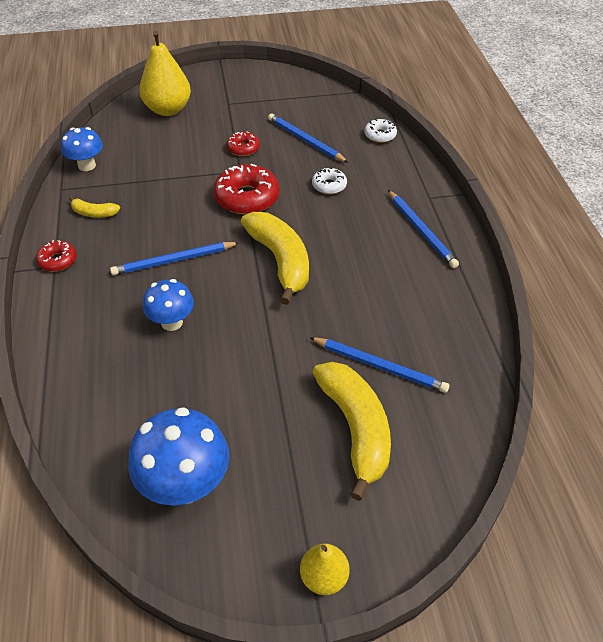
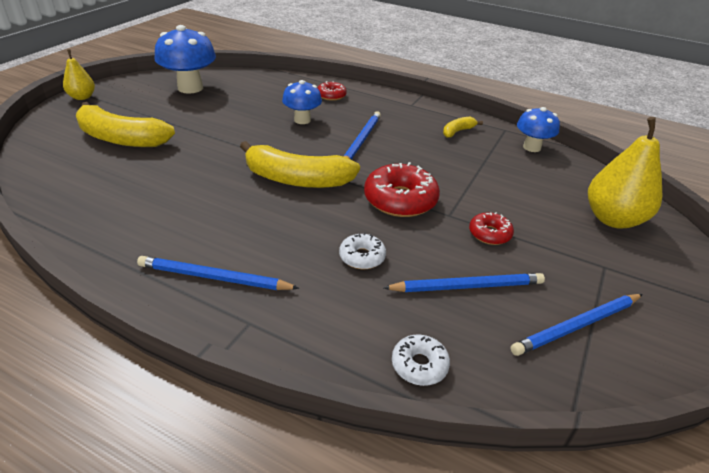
camera: 125 degrees right, 10 degrees down
(57, 260) = (416, 107): red donut -> red donut (331, 95)
(380, 366) = (138, 169): blue pencil -> blue pencil (577, 326)

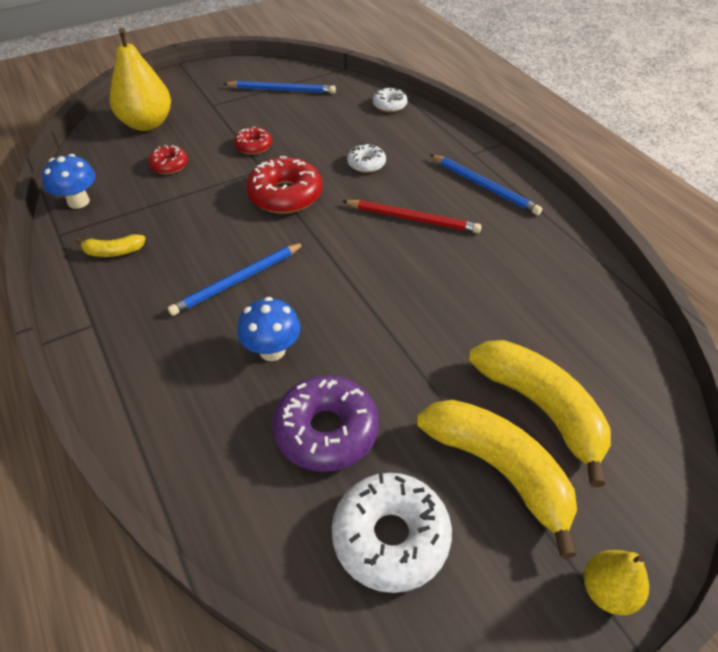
camera: 145 degrees left, 10 degrees up
(190, 88) = (390, 537): blue mushroom -> white donut
(244, 104) = (326, 431): none -> purple donut
(271, 218) = (413, 219): none -> red pencil
(297, 179) = (358, 251): yellow banana -> yellow banana (498, 470)
(331, 95) = (175, 397): red donut -> red donut (169, 165)
(467, 286) = (316, 125): blue pencil -> none

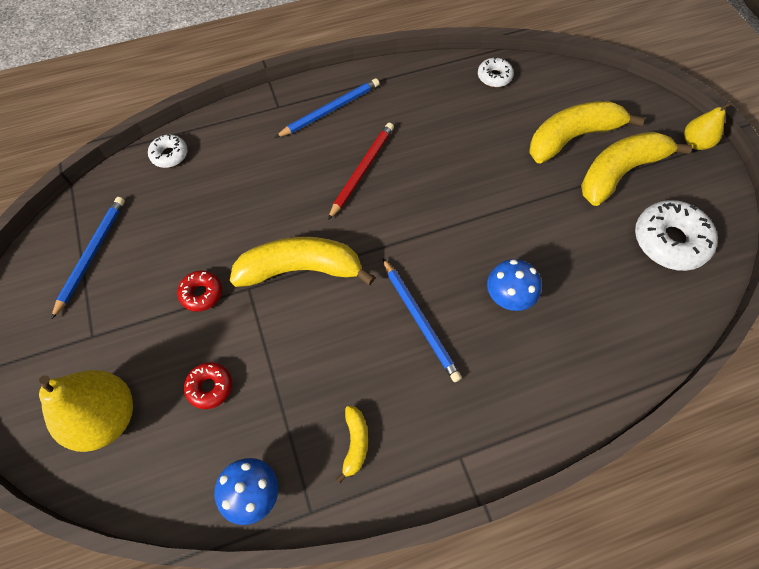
camera: 80 degrees left, 15 degrees up
(285, 195) = (300, 269): red donut -> yellow banana
(326, 431) = (588, 267): purple donut -> none
(366, 164) = (268, 192): white donut -> white donut (494, 77)

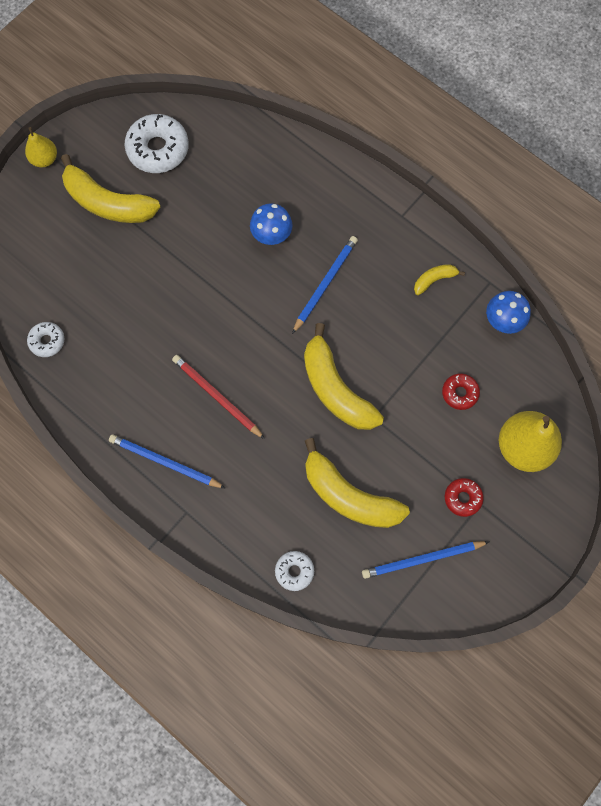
camera: 120 degrees left, 10 degrees up
(201, 293) = (399, 448): red donut -> red donut (462, 498)
(362, 170) = (217, 397): red pencil -> red pencil turned 45 degrees clockwise
(572, 138) = (88, 250): yellow banana -> yellow banana (349, 495)

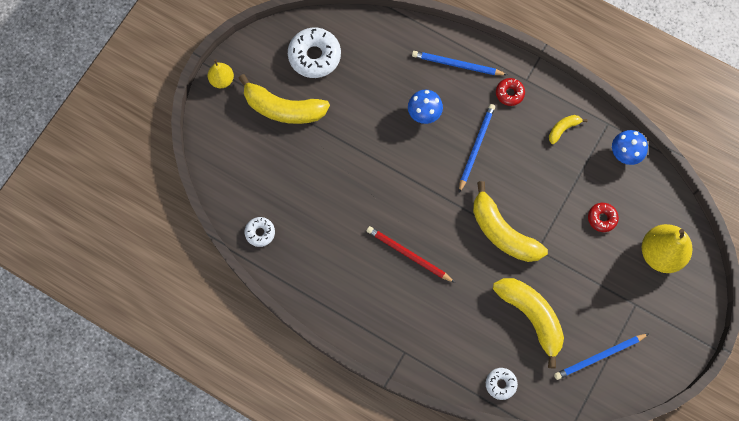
camera: 10 degrees left, 0 degrees up
(165, 462) = (378, 315): blue pencil -> blue pencil (457, 65)
(349, 495) = (531, 316): yellow banana -> yellow banana turned 150 degrees counterclockwise
(462, 498) = (621, 302): red donut -> red donut (509, 93)

